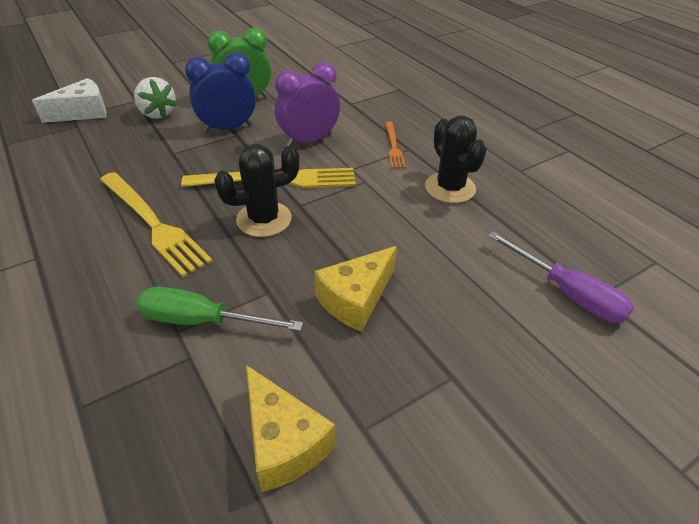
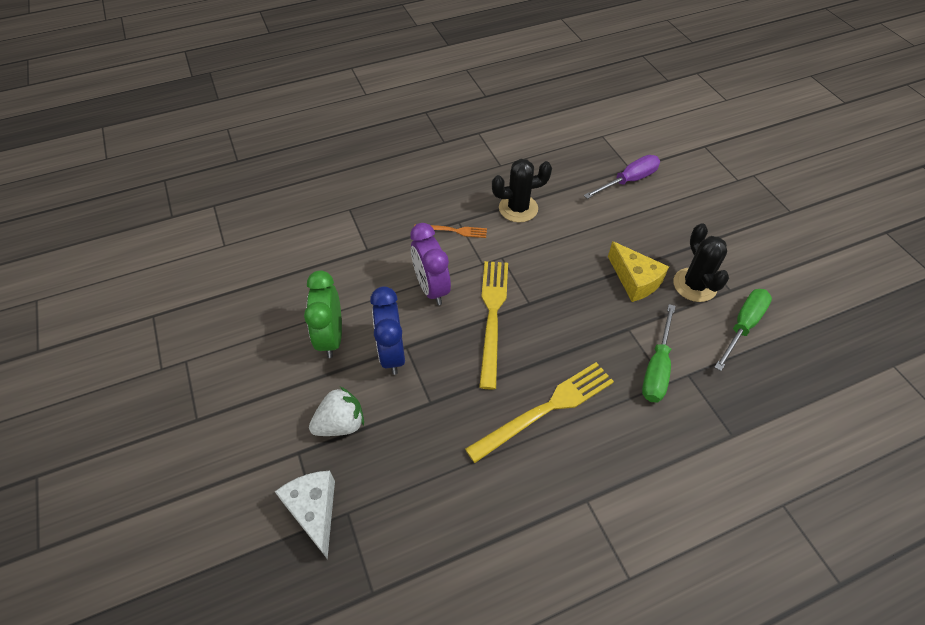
camera: 80 degrees left, 10 degrees up
(264, 219) = (546, 328): black cactus -> black cactus (694, 285)
(283, 442) = (743, 326): yellow cheese -> green screwdriver

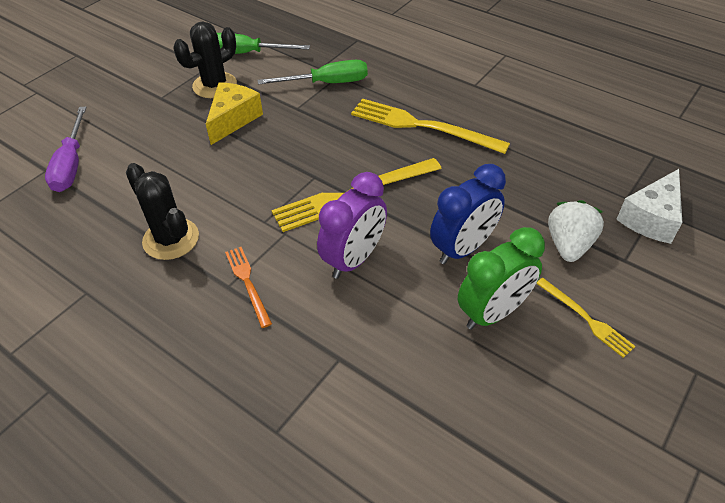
camera: 120 degrees left, 5 degrees down
(282, 386) = (586, 318): none -> yellow fork
(341, 424) = (568, 245): white strawberry -> white strawberry turned 75 degrees clockwise
(628, 181) = (71, 164): purple screwdriver -> purple screwdriver turned 120 degrees counterclockwise

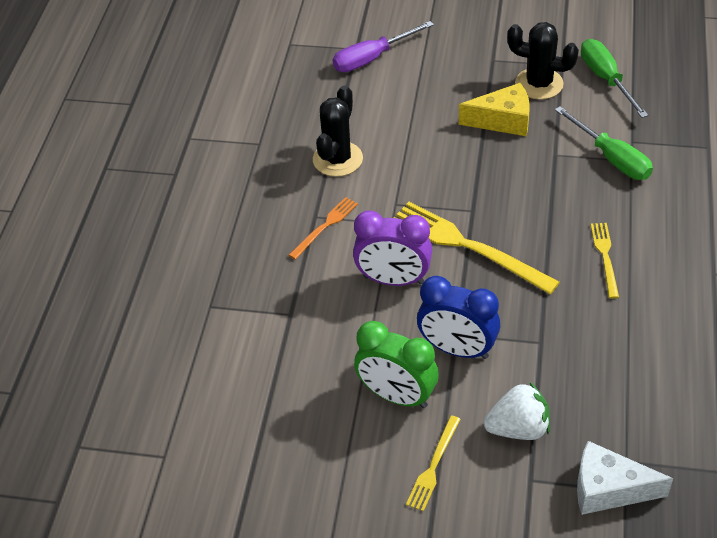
camera: 65 degrees right, 0 degrees up
(422, 126) = (605, 257): yellow fork -> yellow fork, size x0.53

